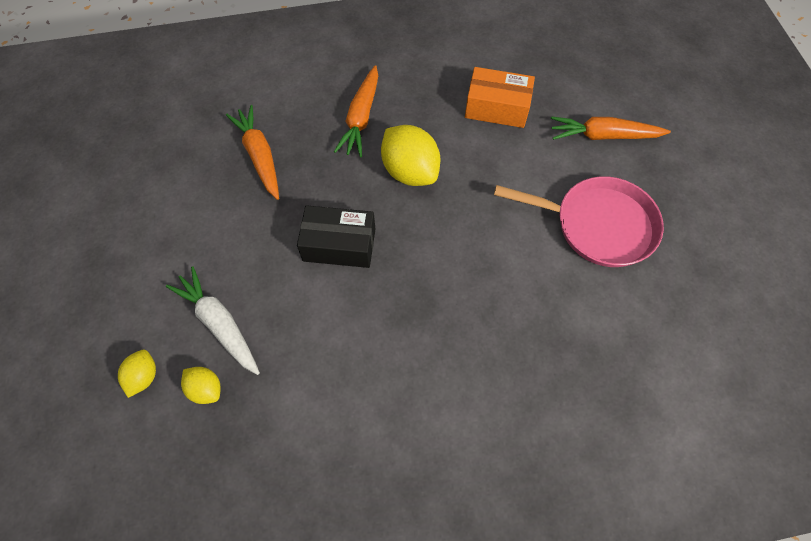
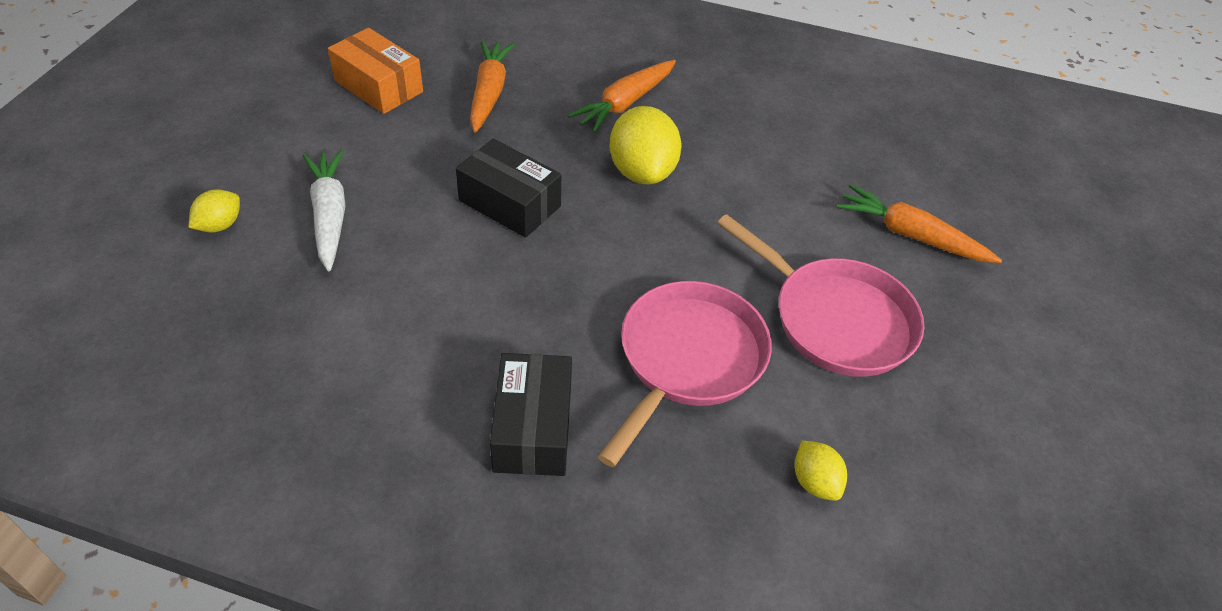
camera: 25 degrees right, 15 degrees down
(206, 389) = (269, 264): yellow lemon -> yellow lemon (815, 482)
(472, 412) = (533, 428): none -> black box
(497, 108) = (792, 155): orange box -> orange box (378, 86)
(531, 305) = (688, 359): none -> pink pan

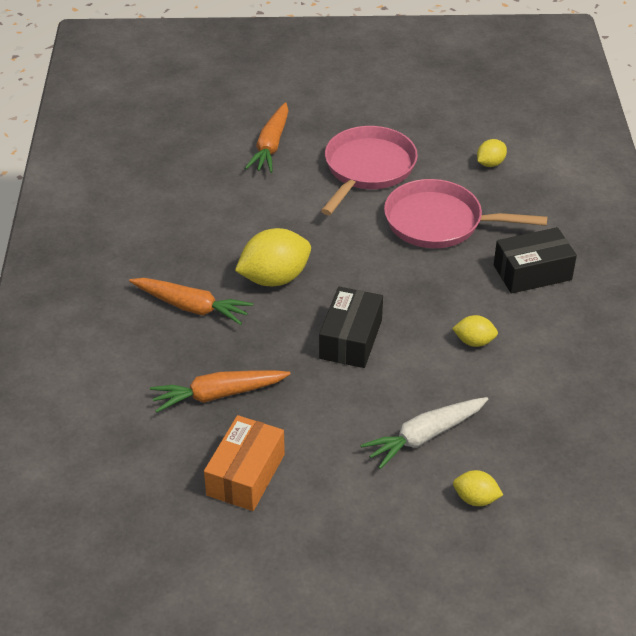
camera: 105 degrees left, 5 degrees down
(439, 310) = (474, 341): none -> yellow lemon

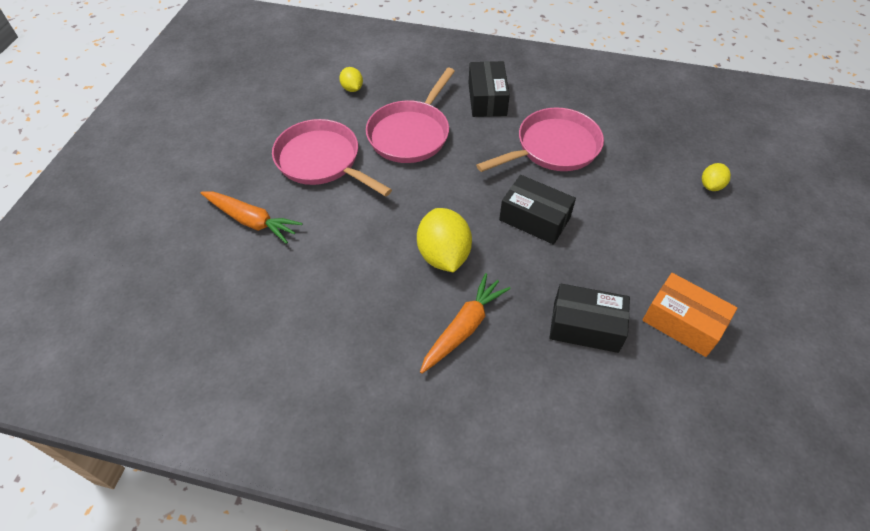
camera: 75 degrees left, 10 degrees up
(218, 395) = (585, 326): orange carrot -> black box
(424, 437) = (648, 199): white carrot -> none
(474, 341) = (553, 148): yellow lemon -> pink pan

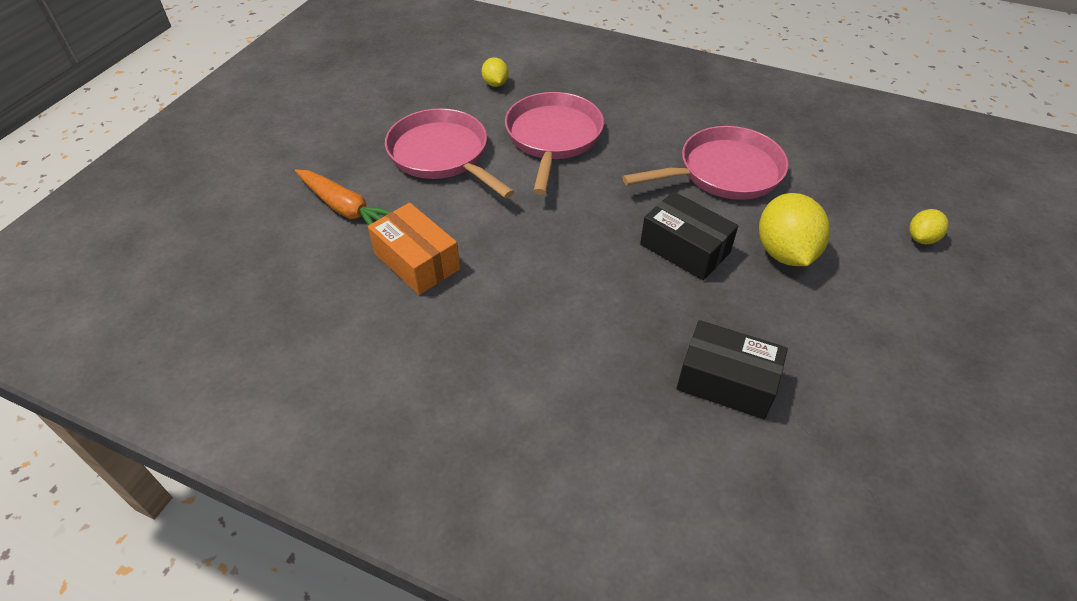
camera: 10 degrees right, 5 degrees down
(411, 133) = (553, 138): pink pan -> pink pan turned 150 degrees clockwise
(443, 255) = (563, 275): yellow lemon -> yellow lemon (784, 252)
(464, 328) = (570, 360): orange carrot -> none
(487, 99) = (652, 111): black box -> none
(682, 323) = (857, 396): orange box -> orange box (416, 261)

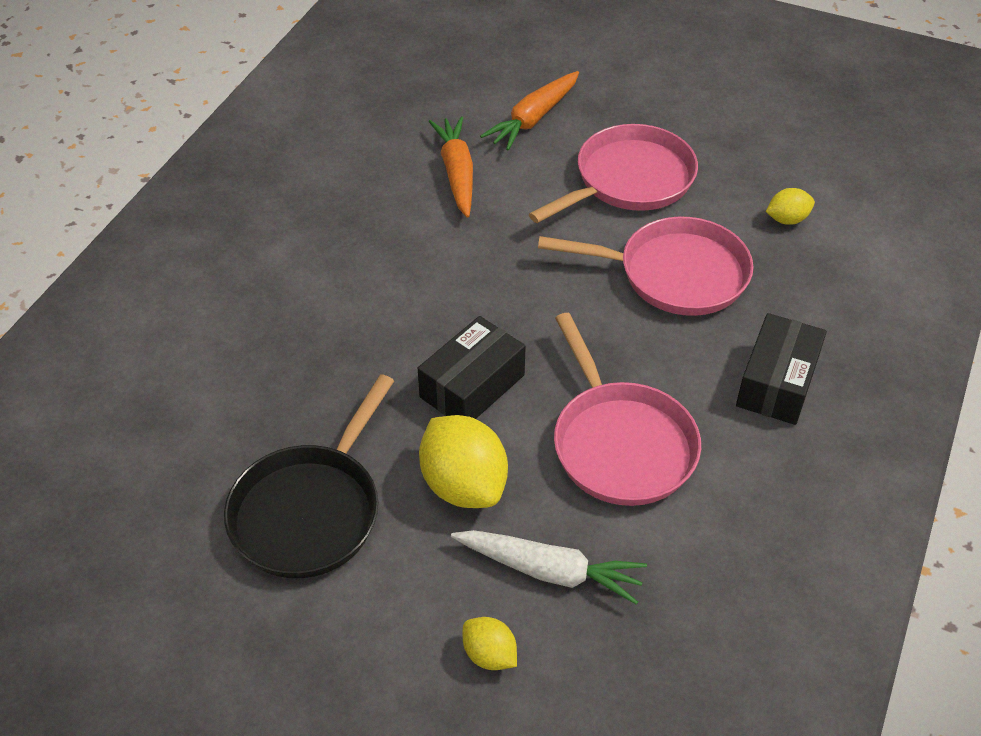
camera: 90 degrees right, 0 degrees up
(416, 261) = (456, 173): orange box -> orange carrot
(726, 381) = (277, 400): black box -> black box (777, 383)
(784, 252) = (463, 485): yellow lemon -> yellow lemon turned 60 degrees clockwise
(841, 346) = (310, 511): none -> black pan
(843, 208) = (550, 571): none -> white carrot

